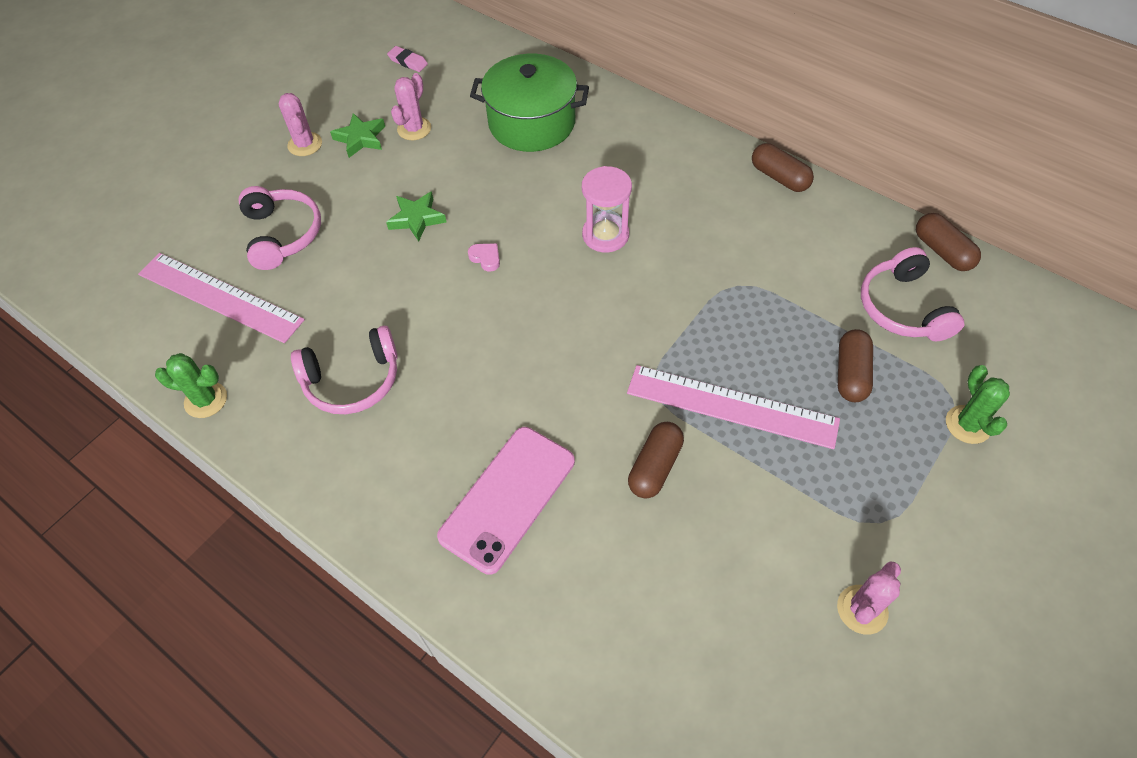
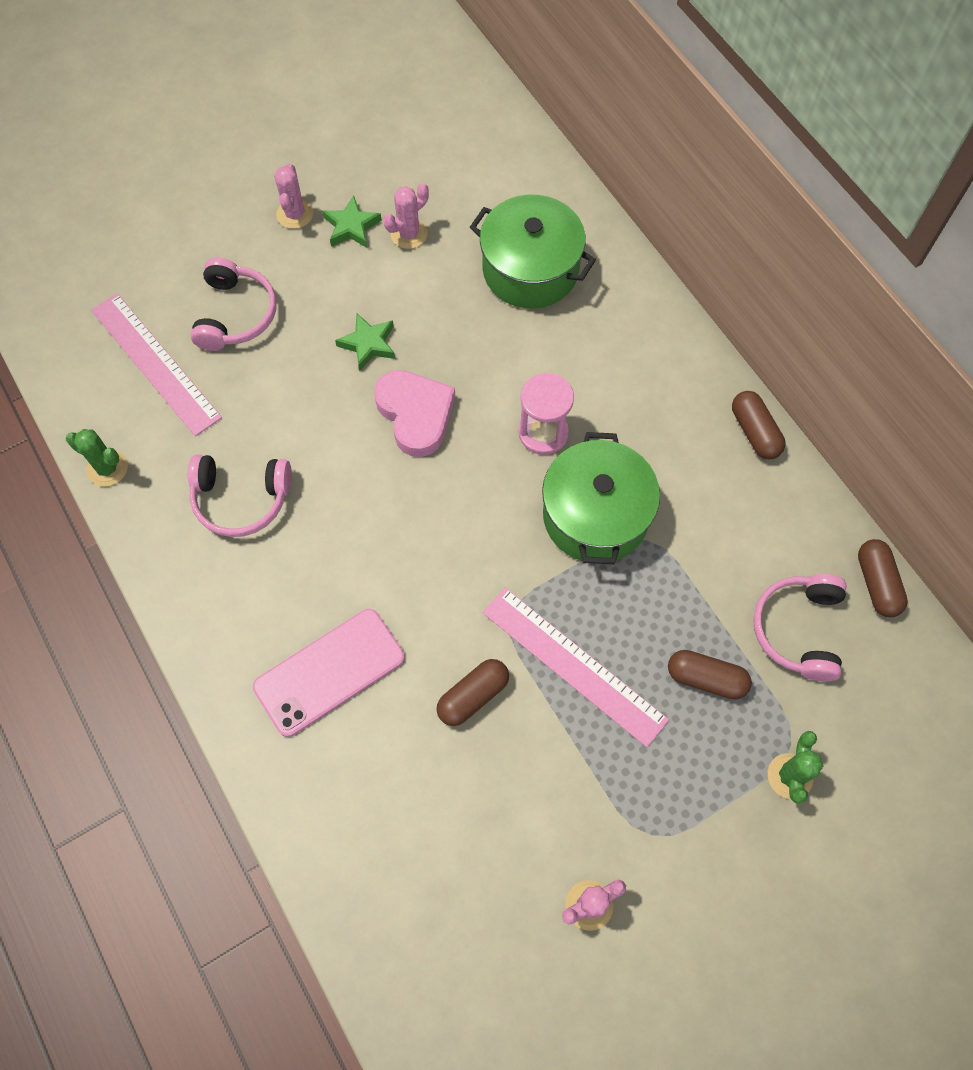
camera: 20 degrees right, 10 degrees up
(408, 62) = (437, 145): pink eraser -> none
(486, 258) = (415, 414): pink heart -> pink heart, size x2.46
(684, 282) = (595, 515): none -> green pot
(851, 374) = (706, 678): brown capsule -> brown capsule turned 75 degrees clockwise

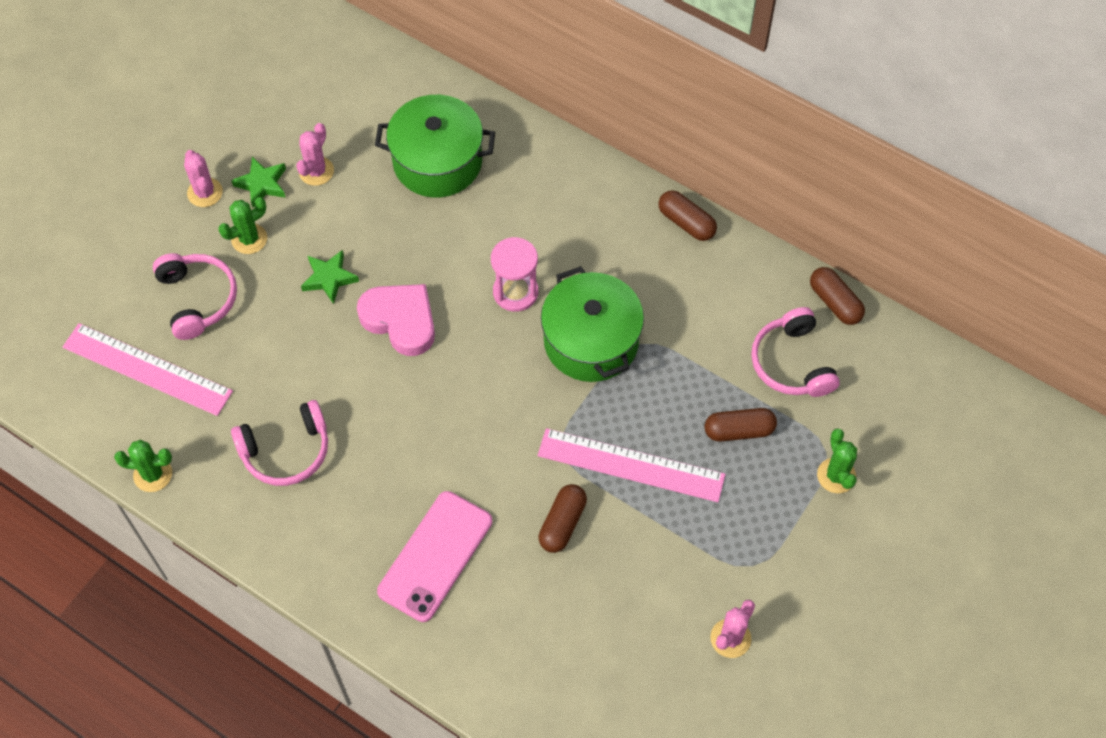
camera: 25 degrees left, 5 degrees down
(313, 275) = (249, 239): none -> green cactus

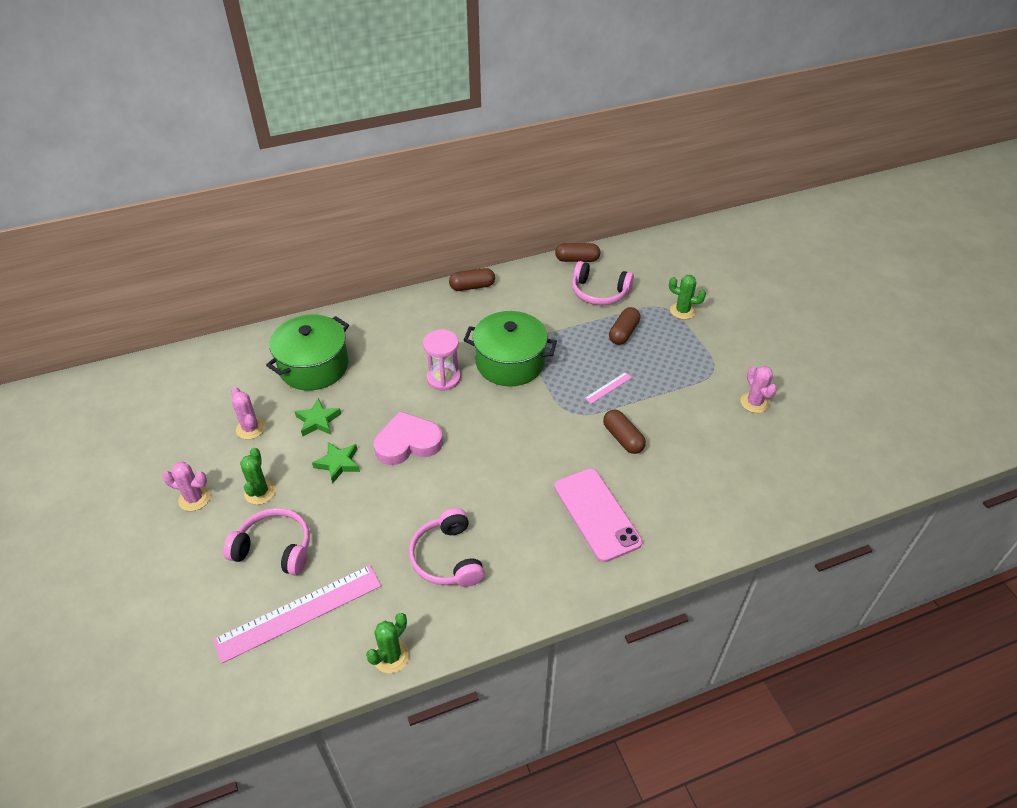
camera: 55 degrees left, 15 degrees down
(262, 184) = (226, 462): green star -> green star (318, 421)
(286, 451) = (447, 558): pink headphones -> pink headphones turned 150 degrees clockwise
(631, 465) = (608, 388): pink ruler -> pink ruler, size x0.43

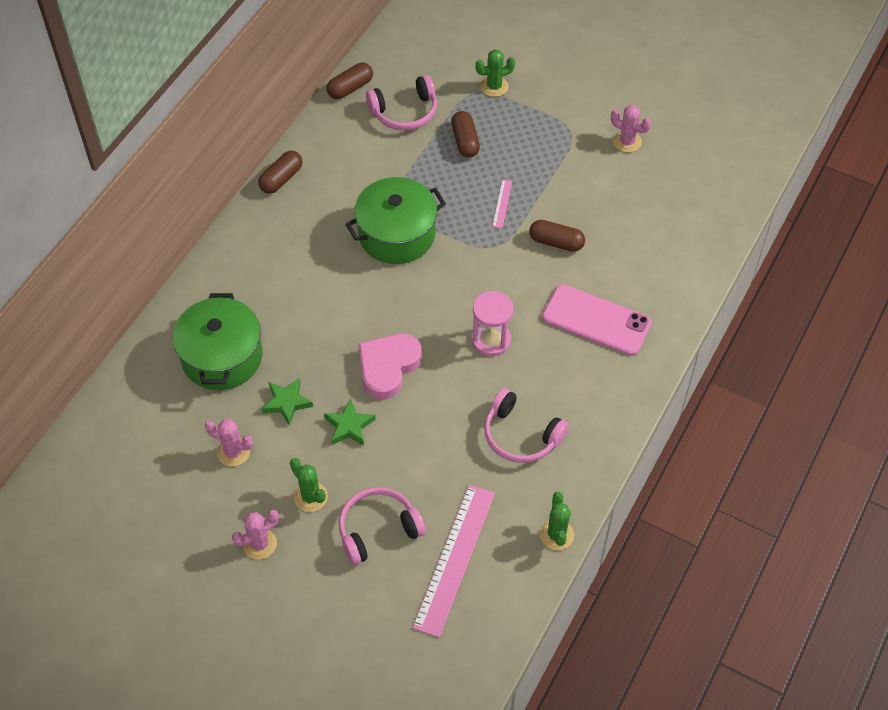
camera: 40 degrees left, 10 degrees up
(443, 378) = (354, 288): pink hourglass -> pink hourglass (491, 340)

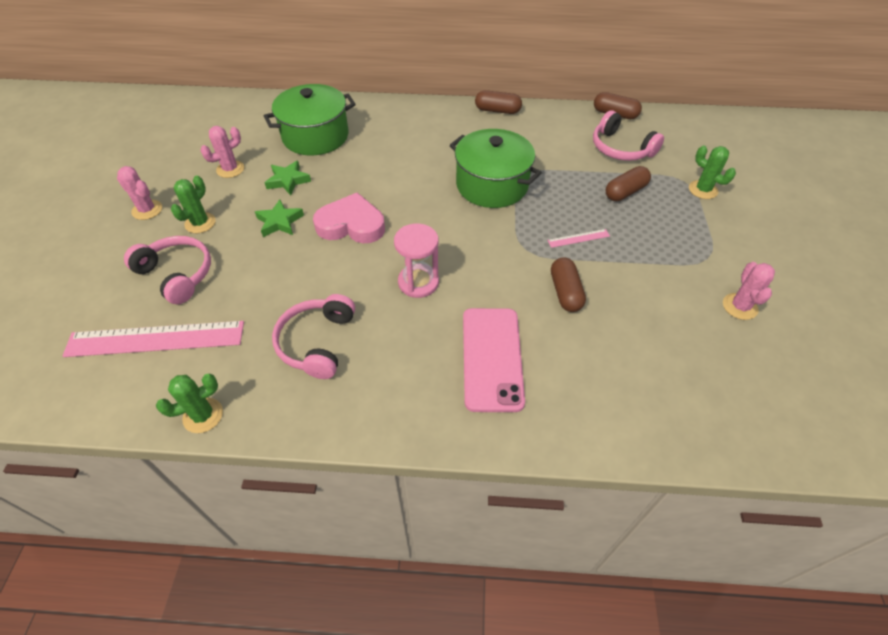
camera: 65 degrees right, 5 degrees down
(233, 452) = (230, 169): pink cactus -> pink cactus turned 60 degrees clockwise

